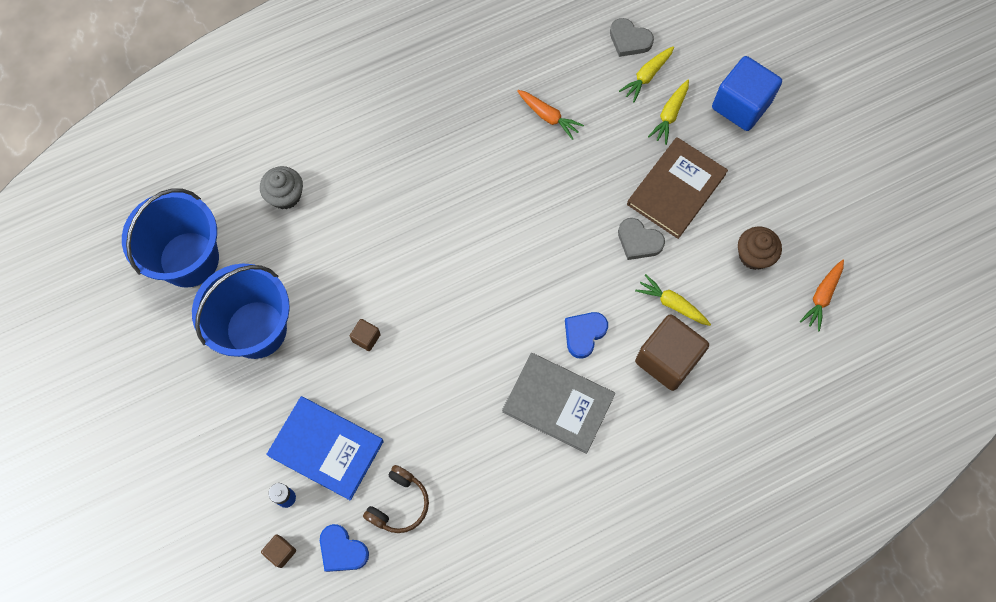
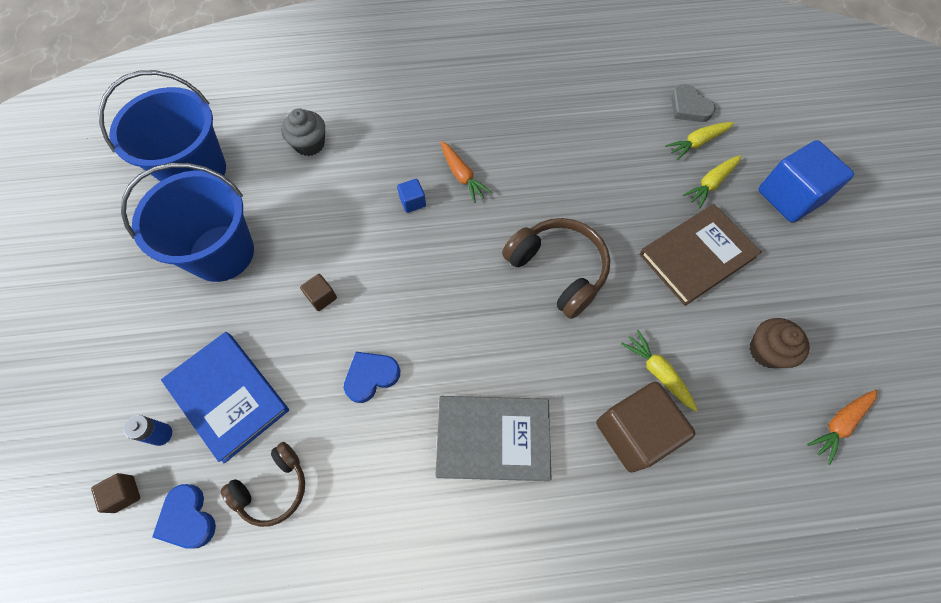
camera: 20 degrees right, 5 degrees down
(409, 222) = (412, 202): none -> blue cube
(548, 116) = (586, 150): orange carrot -> orange carrot (462, 175)
(558, 403) = (493, 438): grey book -> grey book turned 45 degrees counterclockwise
(562, 243) = (558, 270): none -> brown headphones
(584, 334) = (548, 371): blue heart -> blue heart (371, 376)
(639, 241) = (640, 294): grey heart -> none

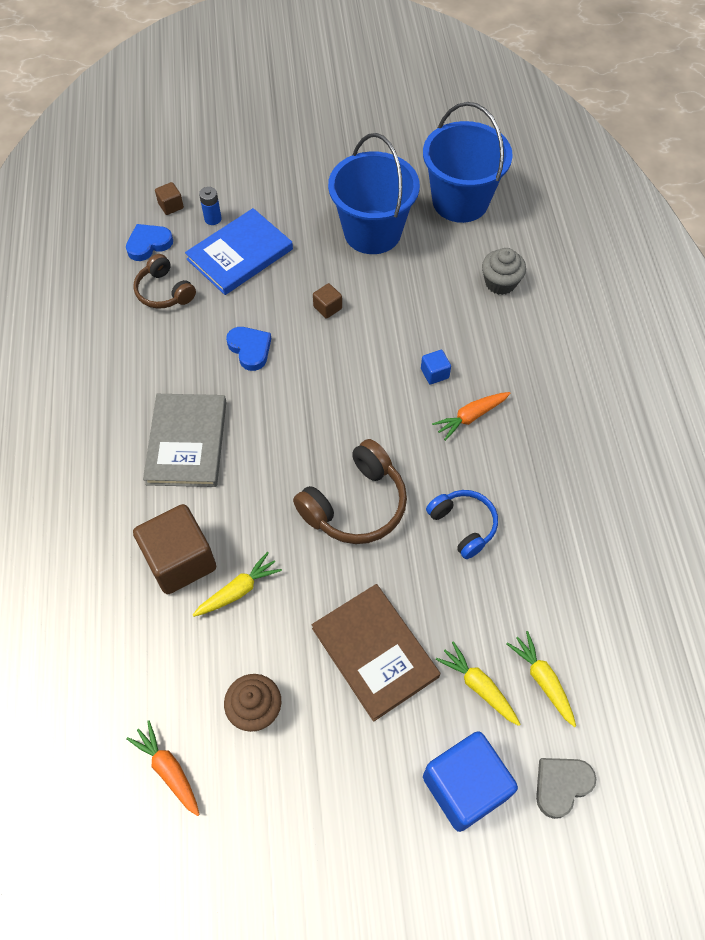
camera: 90 degrees right, 5 degrees down
(572, 186) = (463, 525): none -> blue headphones
(689, 107) = (602, 679): grey heart -> grey heart (561, 785)

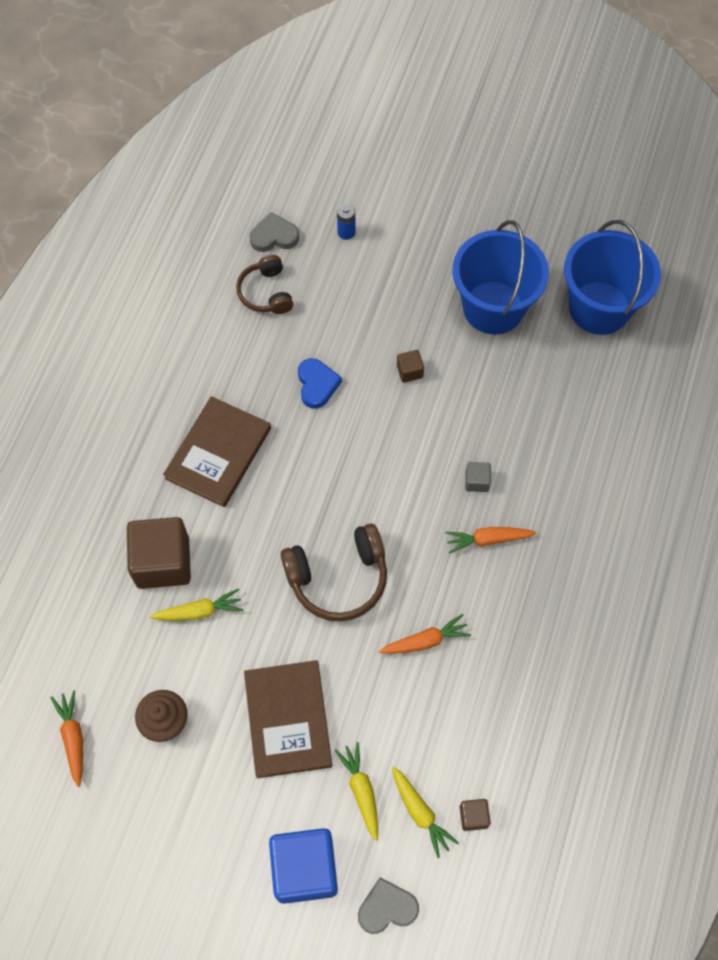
camera: 25 degrees right, 5 degrees up
(148, 244) = (274, 236): blue heart -> grey heart
(171, 206) = (313, 202): brown cube -> brown cube (473, 816)
(187, 442) = (218, 453): grey book -> brown book
(240, 254) = (354, 281): blue book -> none
(434, 373) = (477, 481): blue cube -> grey cube
(463, 525) = (425, 641): blue headphones -> orange carrot
(500, 283) = (591, 413): grey cupcake -> none
(542, 680) = (420, 812): yellow carrot -> yellow carrot turned 150 degrees clockwise

